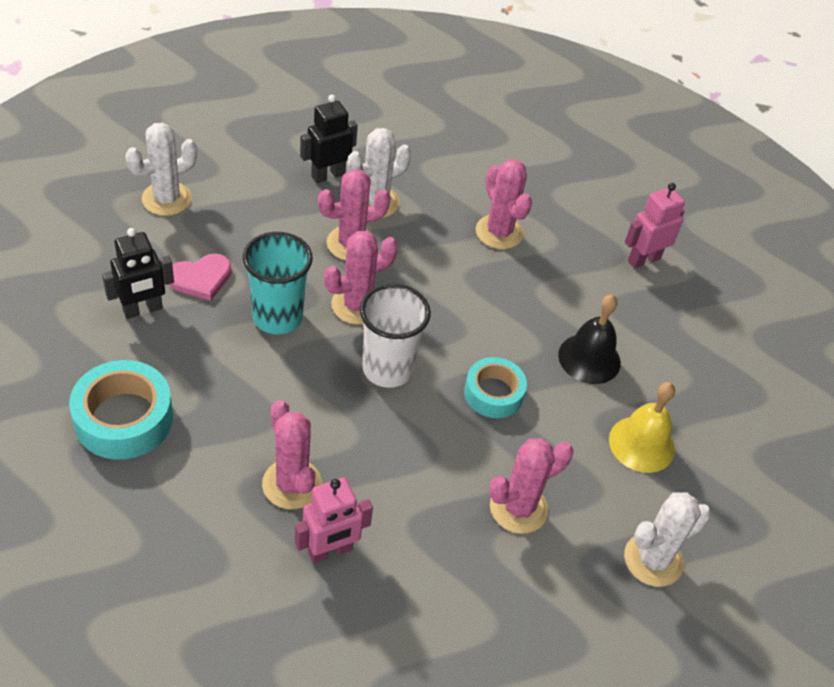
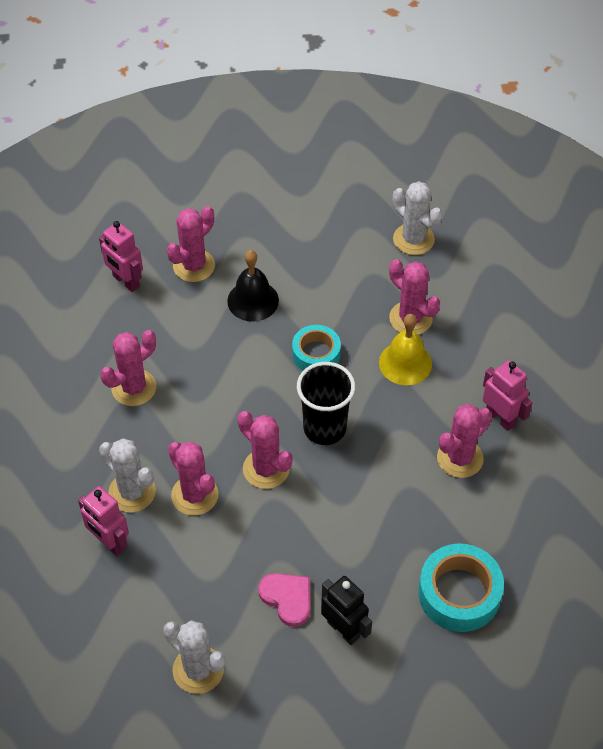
camera: 100 degrees left, 5 degrees up
(277, 317) = (305, 522): turquoise cup -> none
(328, 175) = (109, 542): black robot -> pink robot
(387, 369) = (324, 428): white cup -> black cup
(641, 444) = (320, 258): yellow bell -> yellow bell (405, 363)
(654, 320) = (194, 266): none -> pink cactus

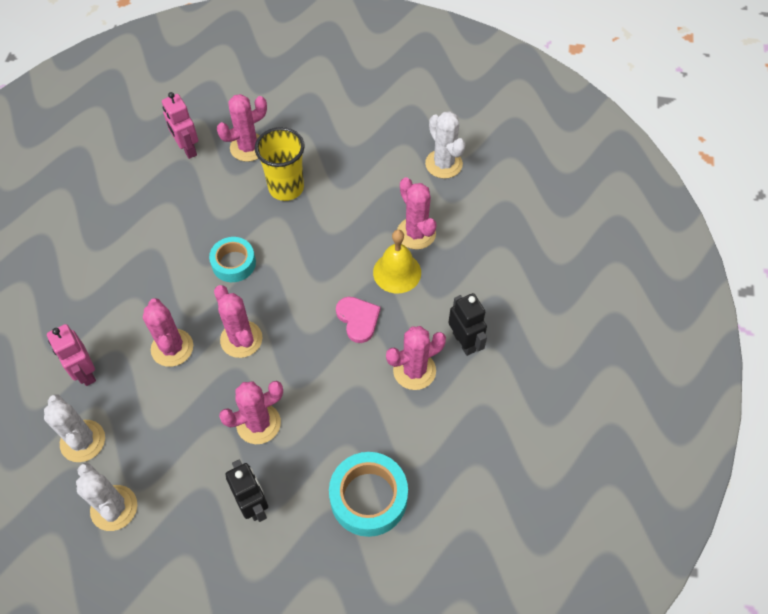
camera: 15 degrees right, 5 degrees up
(132, 492) = (121, 332): white cactus -> white cactus (83, 441)
(134, 388) = (158, 241): pink cactus -> pink cactus (258, 423)
(253, 300) = (286, 188): black bell -> yellow cup
(287, 598) = (215, 462): pink heart -> pink heart (358, 319)
(316, 354) = (322, 246): turquoise tape -> turquoise tape (234, 263)
(324, 428) = (305, 315): black cup -> none
(500, 418) = (464, 342): pink robot -> black robot

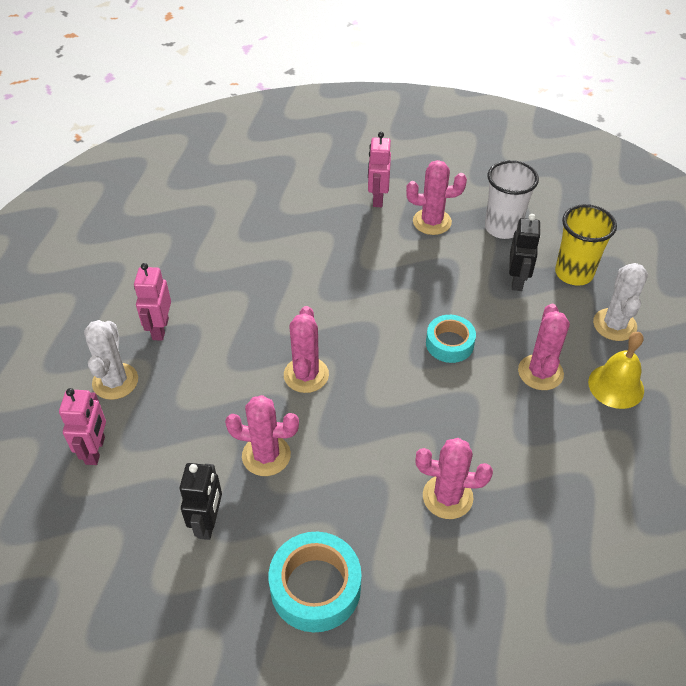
camera: 35 degrees right, 10 degrees down
(114, 508) = (95, 450): white cactus -> pink robot
(172, 348) = (243, 349): pink cactus -> none
(234, 263) = (347, 309): turquoise tape -> turquoise tape (449, 343)
(286, 188) = (441, 271): yellow cup -> yellow cup (574, 273)
(309, 123) = (502, 228): none -> white cup
(358, 319) = (426, 418): pink heart -> none
(397, 272) = (495, 397): yellow bell -> yellow bell (616, 386)
(464, 342) = (519, 500): black robot -> black robot (517, 280)

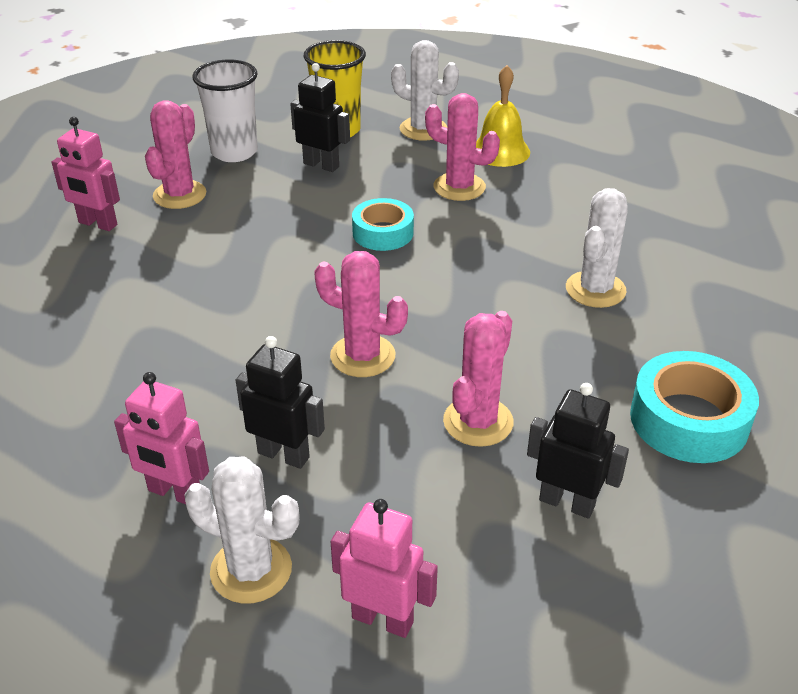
camera: 70 degrees left, 10 degrees down
(203, 365) = (284, 455): none -> black robot
(447, 497) = (595, 289): pink cactus -> white cactus

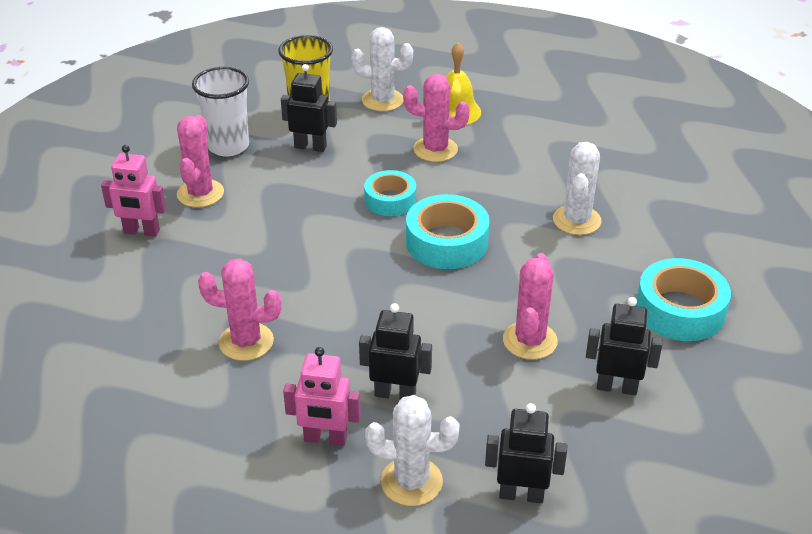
camera: 15 degrees left, 0 degrees up
(362, 356) = (420, 306): pink cactus -> pink cactus (246, 342)
(383, 619) = (521, 494): pink robot -> black robot
(427, 289) = (447, 242): none -> turquoise tape

